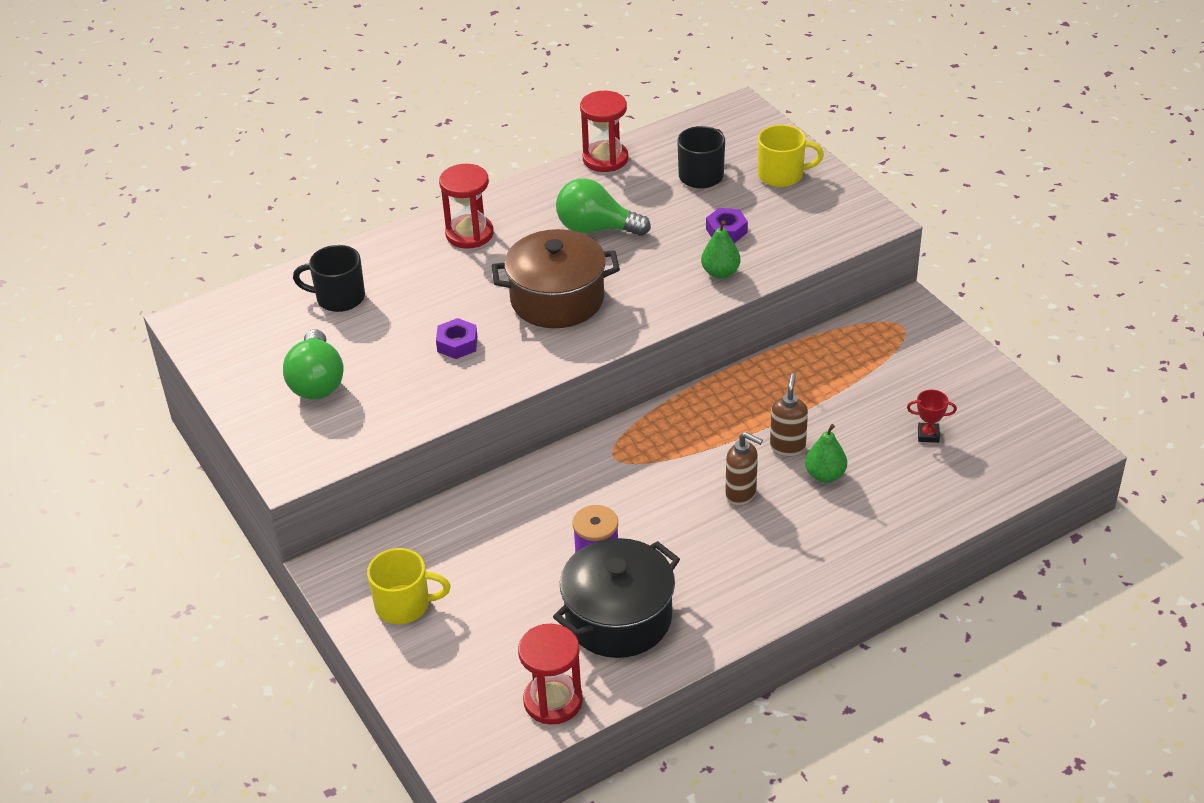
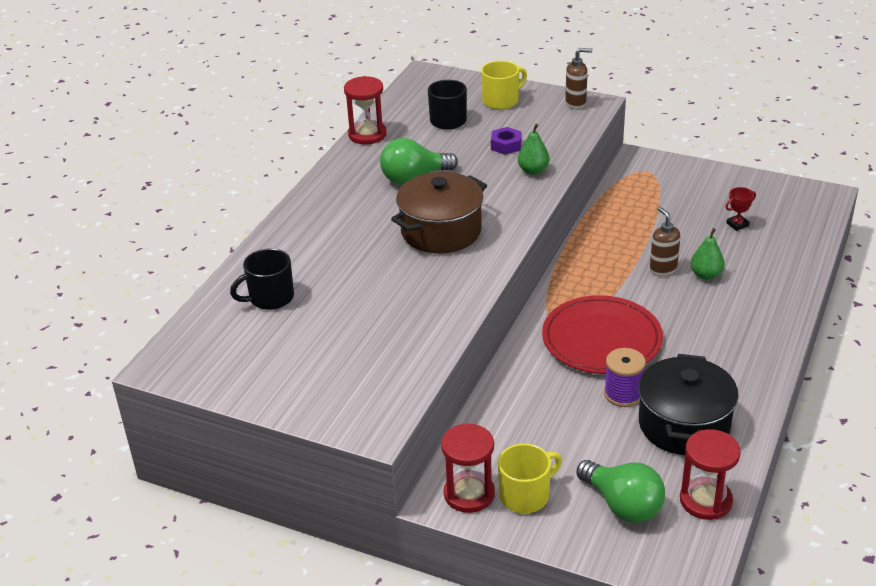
camera: 35 degrees left, 5 degrees down
(317, 382) = (322, 360): green light bulb -> green light bulb (623, 505)
(457, 344) = (402, 289): purple nut -> none
(469, 234) = (323, 217): red hourglass -> red hourglass (469, 494)
(640, 491) = (601, 339): none -> red plate
(741, 494) = (669, 310): brown soap dispenser -> brown soap dispenser (576, 103)

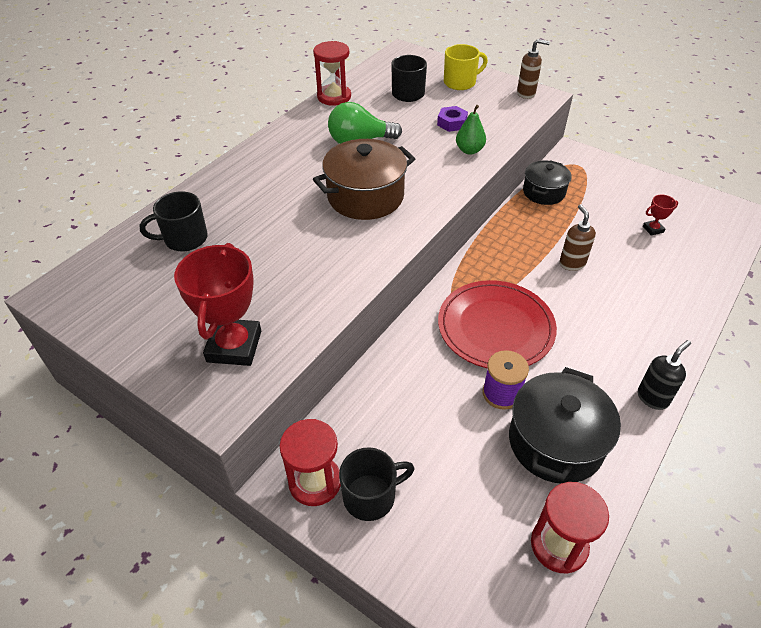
camera: 10 degrees right, 10 degrees up
(365, 381) = (234, 346): none -> red trophy
(525, 495) = (371, 496): yellow mug -> black mug
(617, 204) = (544, 192): none -> black pot
(623, 505) = (468, 531): green light bulb -> none
(706, 275) = (612, 276): green pear -> none
(765, 374) = (653, 398): none -> black soap dispenser

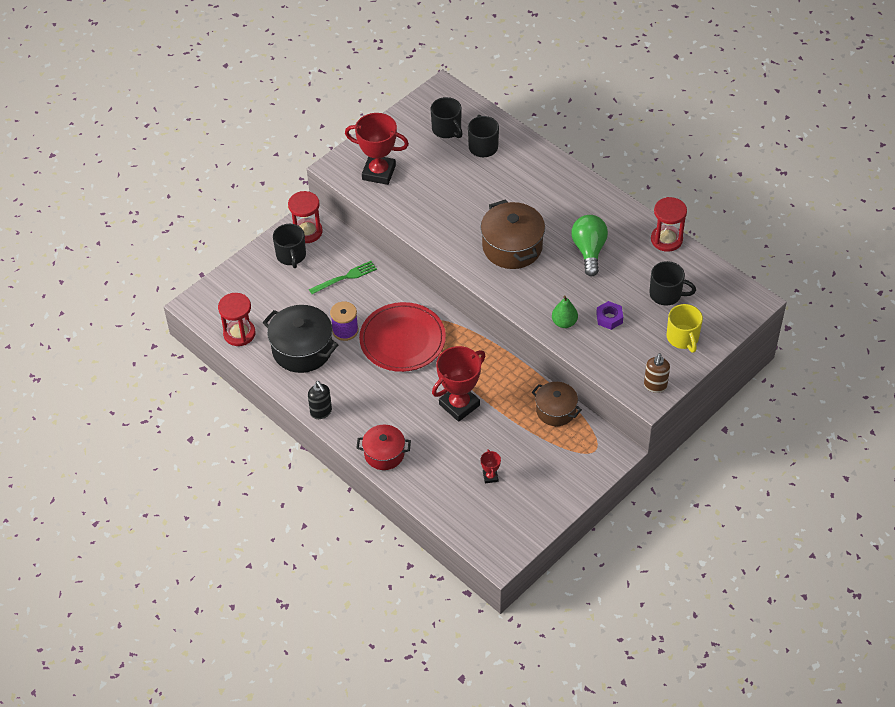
camera: 100 degrees right, 5 degrees up
(144, 279) = (447, 129): none -> black mug
(402, 410) = (345, 277): none -> green fork
(544, 192) = (556, 410): black pot -> brown pot
(572, 263) = (459, 405): brown soap dispenser -> red trophy
(678, 320) = (384, 454): none -> red pot

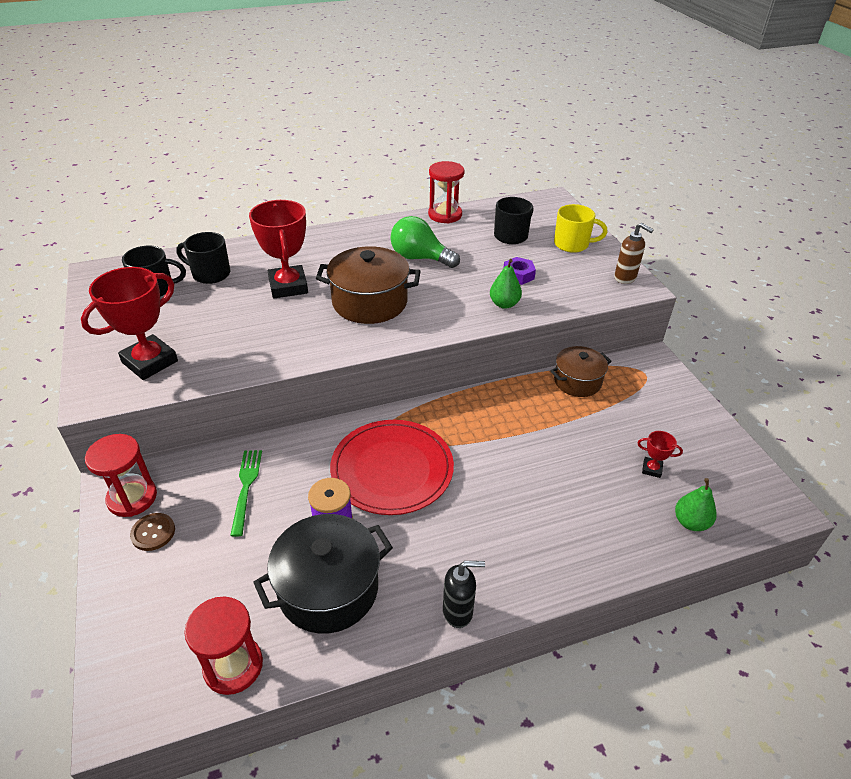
camera: 65 degrees left, 10 degrees down
(291, 255) = (153, 532): black mug -> brown button
(384, 454) = (571, 563): red pot -> none
(454, 508) = (690, 522): none -> green pear
(459, 405) = (527, 455): red trophy -> red trophy (288, 286)

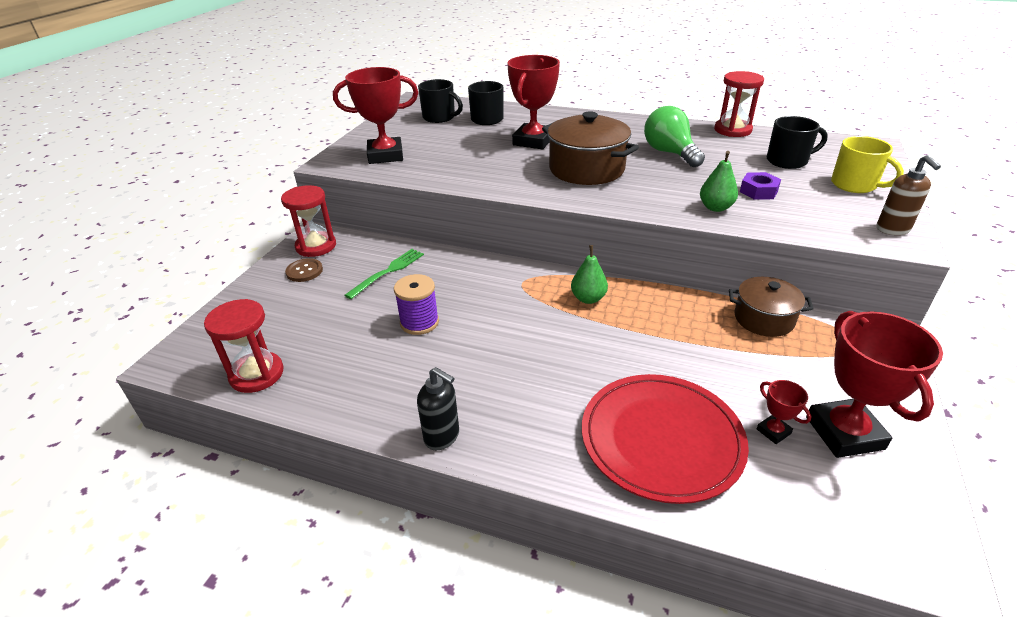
camera: 40 degrees right, 5 degrees down
(328, 588) = (367, 363): black pot -> none
(392, 469) = (504, 309): red plate -> red plate (661, 439)
(686, 447) = (844, 433): none -> red trophy
(690, 522) = (771, 505): green pear -> green pear (588, 298)

